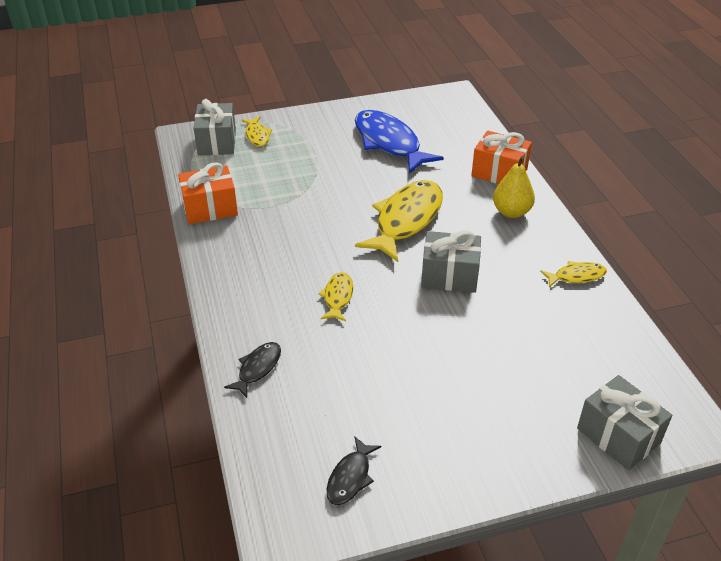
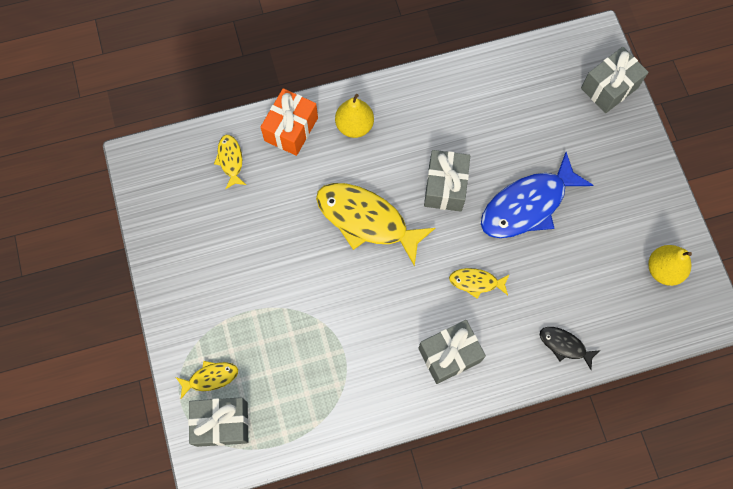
camera: 90 degrees left, 30 degrees up
(210, 208) = (347, 415): orange gift -> none
(258, 275) = (449, 355): none -> grey gift
(350, 477) = (663, 270): black fish -> yellow pear
(389, 143) = (232, 232): blue fish -> blue fish (528, 205)
(576, 276) = (443, 86): yellow fish -> yellow fish (230, 160)

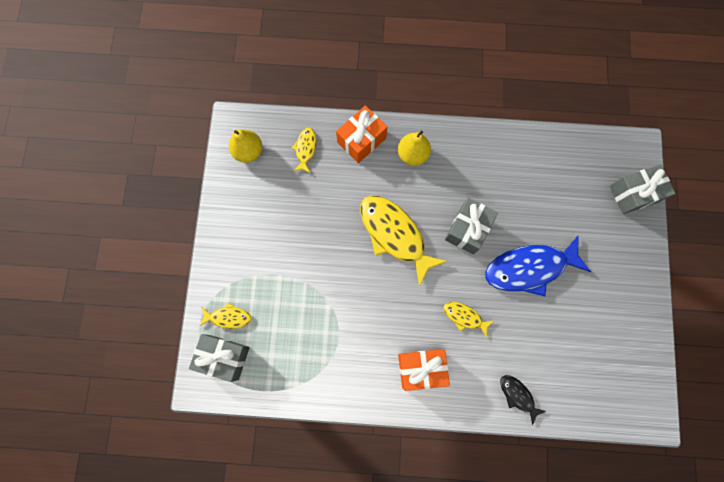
camera: 20 degrees right, 5 degrees up
(449, 355) = (421, 368): grey gift -> orange gift
(663, 270) = (623, 362): yellow pear -> yellow pear (248, 151)

